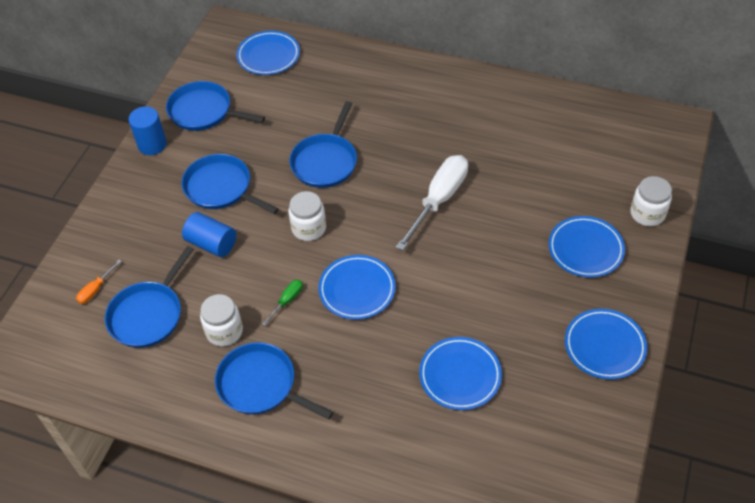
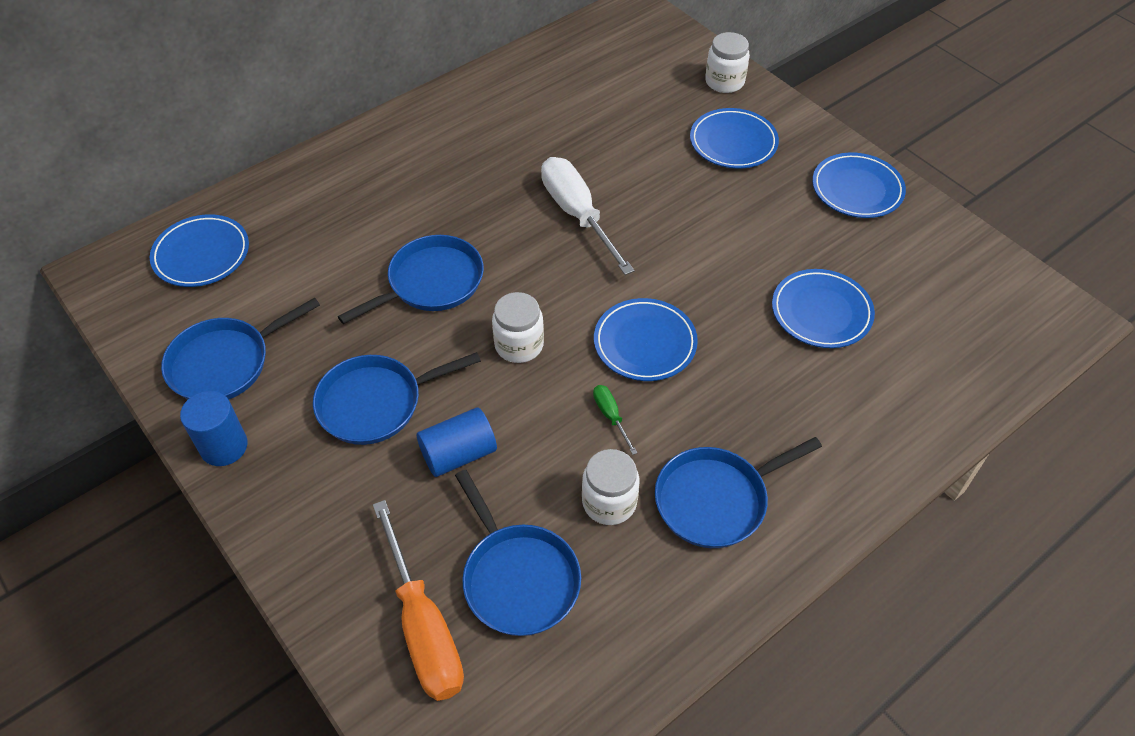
camera: 60 degrees left, 0 degrees up
(96, 289) = (423, 627): orange screwdriver -> orange screwdriver, size x2.27
(325, 162) = (431, 282): blue pan -> blue pan turned 90 degrees counterclockwise

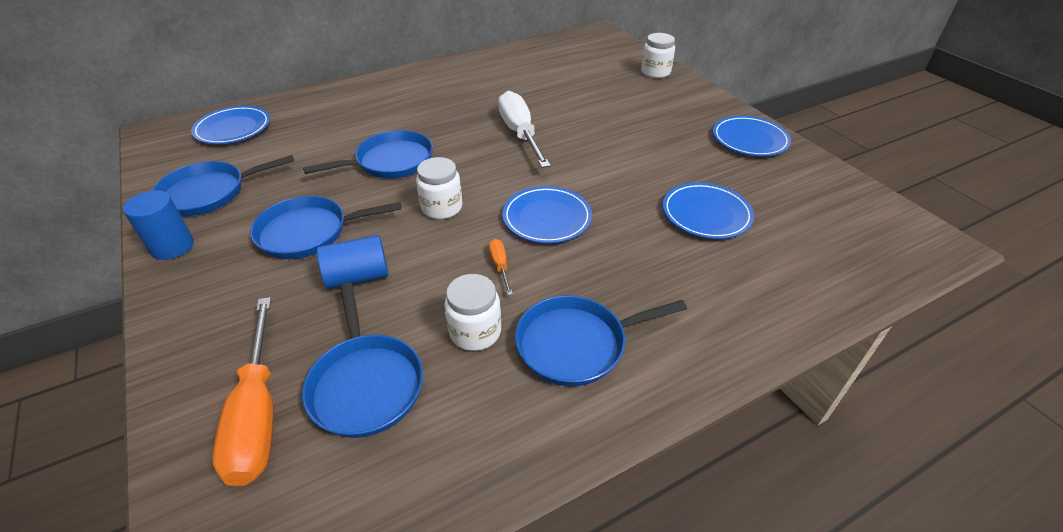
camera: 10 degrees right, 10 degrees down
(610, 416) = (500, 266): green screwdriver -> orange screwdriver
(733, 142) = (654, 104): blue plate -> none

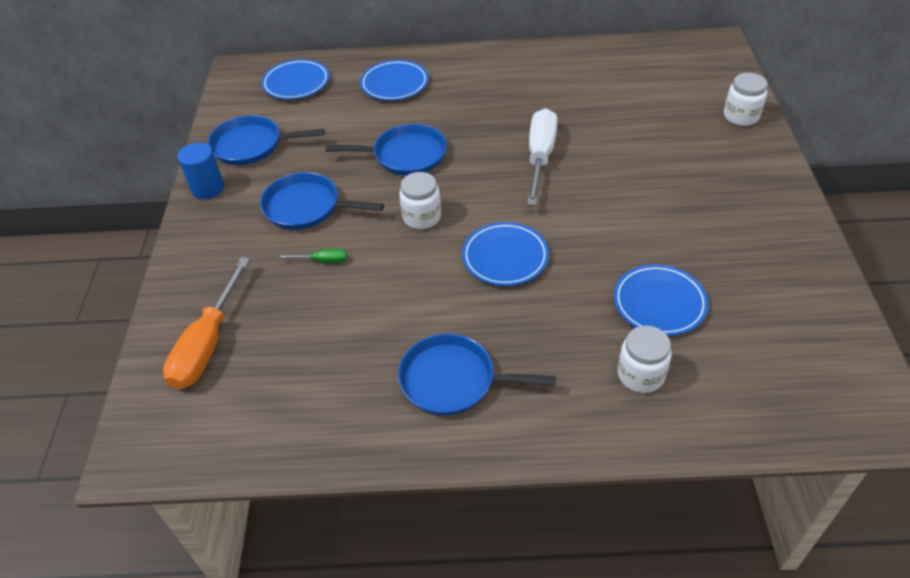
camera: 30 degrees right, 5 degrees up
(358, 277) = (323, 260): blue cylinder -> green screwdriver
(366, 384) = (284, 351): blue pan -> none
(475, 332) = (382, 340): white jar -> white jar (640, 375)
(500, 266) = (436, 289): orange screwdriver -> none
(749, 140) = (779, 234): blue plate -> blue plate (394, 84)

